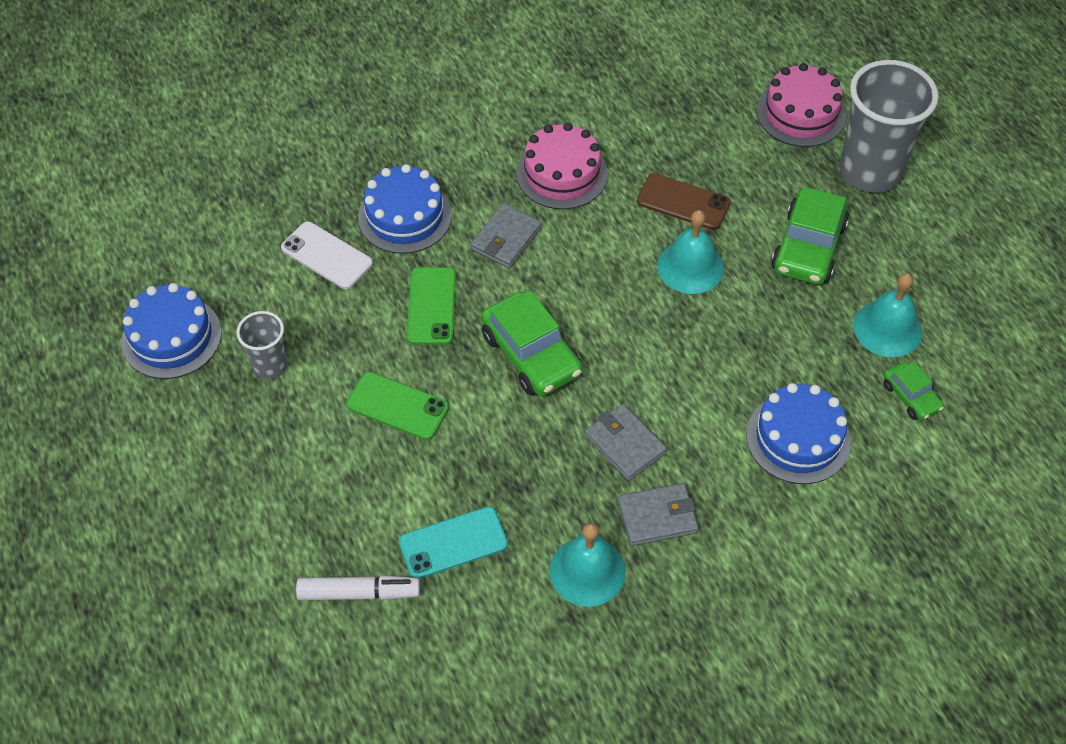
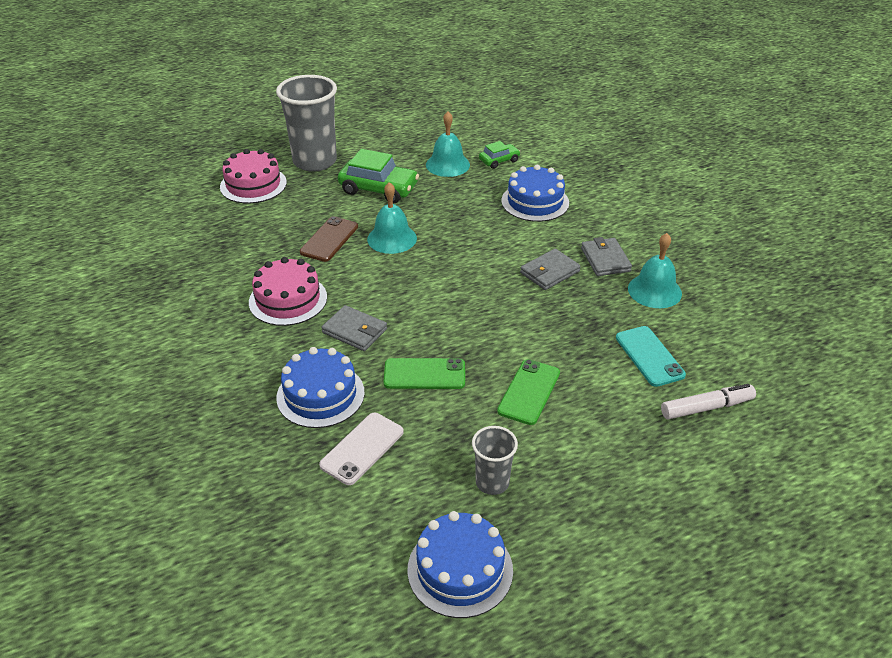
camera: 90 degrees left, 15 degrees down
(359, 593) = (706, 408): white marker -> white marker turned 75 degrees clockwise
(531, 354) = (473, 317): green car -> none

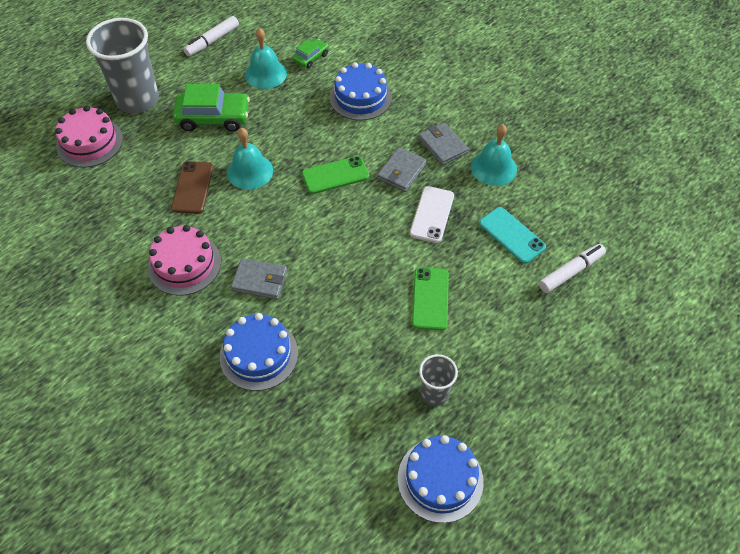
camera: 20 degrees left, 15 degrees up
(362, 448) = (317, 396): white phone -> white phone (432, 214)
(409, 130) = (212, 41): none -> white marker
(424, 374) = (338, 307): green phone -> green phone (335, 175)

